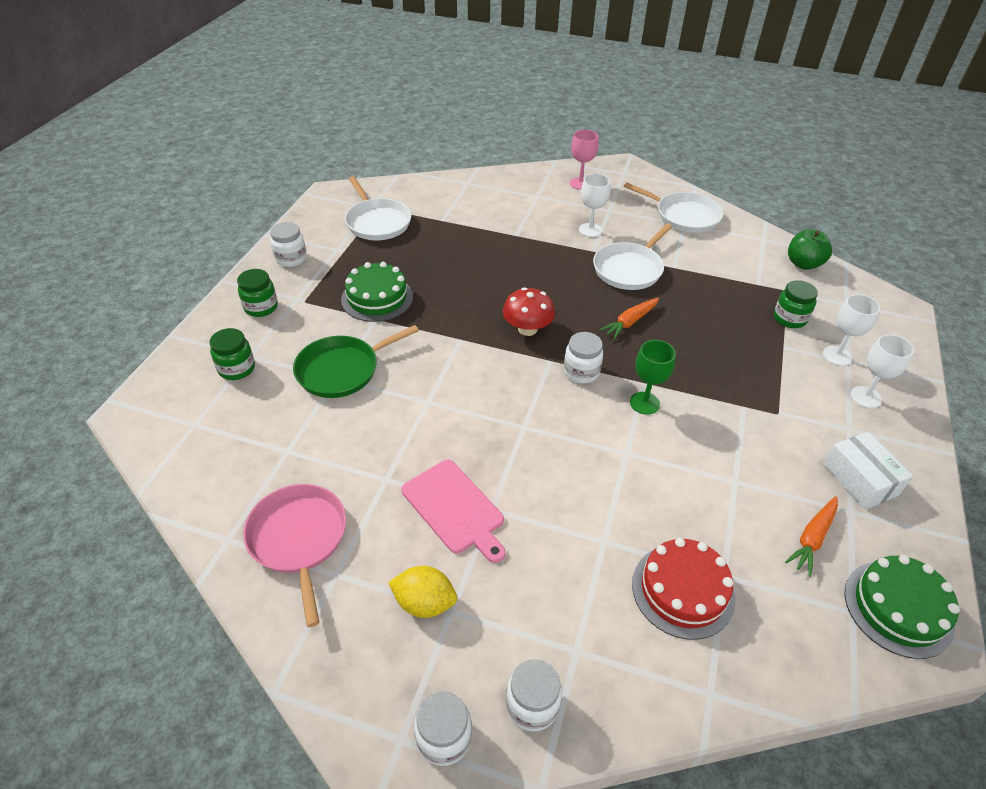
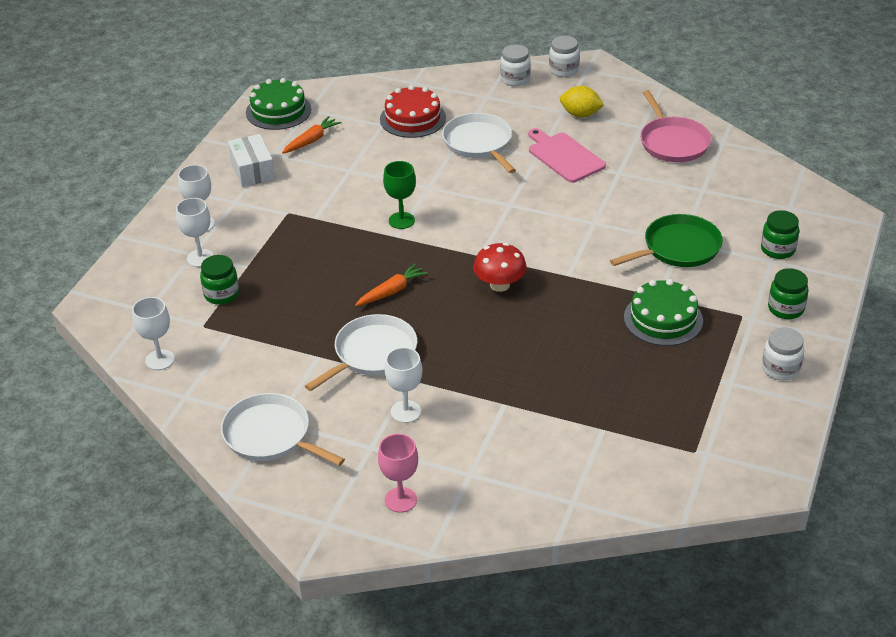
camera: 175 degrees left, 5 degrees down
(377, 222) = (690, 426): white pan -> white pan (479, 143)
(581, 372) = (452, 245): white jar -> none
(803, 264) = (160, 360): green apple -> white goblet

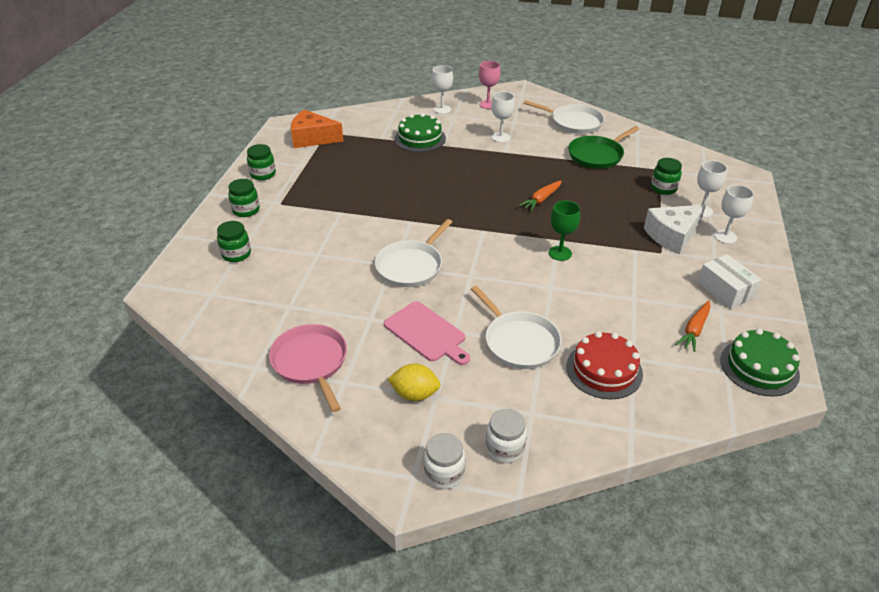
camera: 170 degrees right, 0 degrees up
(160, 360) = (670, 150): white goblet -> white goblet (442, 109)
(260, 230) = (672, 236): none -> white cheese
(372, 354) = (535, 163): white pan -> white pan (411, 266)
(499, 285) = (462, 210): red mushroom -> none
(663, 319) = (339, 197): green cake -> green cake (420, 138)
(678, 248) = (321, 248): green pan -> green pan (597, 155)
(718, 439) = (312, 138): none -> orange cheese
(780, 369) = (263, 174): white jar -> green jar

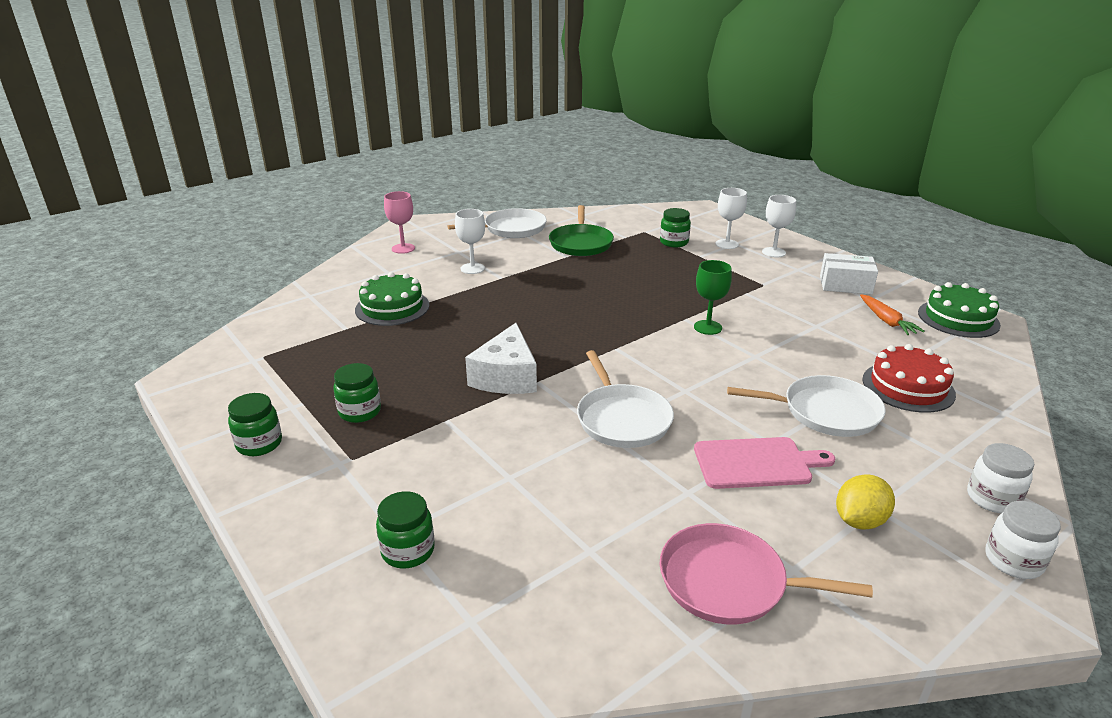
camera: 50 degrees left, 10 degrees down
(246, 210) = (318, 496): green jar -> green jar (360, 412)
(312, 138) = (254, 371): orange cheese -> none
(442, 109) = (363, 272): white goblet -> none
(541, 199) = (609, 297): orange carrot -> none
(672, 236) = (746, 270): white cheese -> white cheese (506, 376)

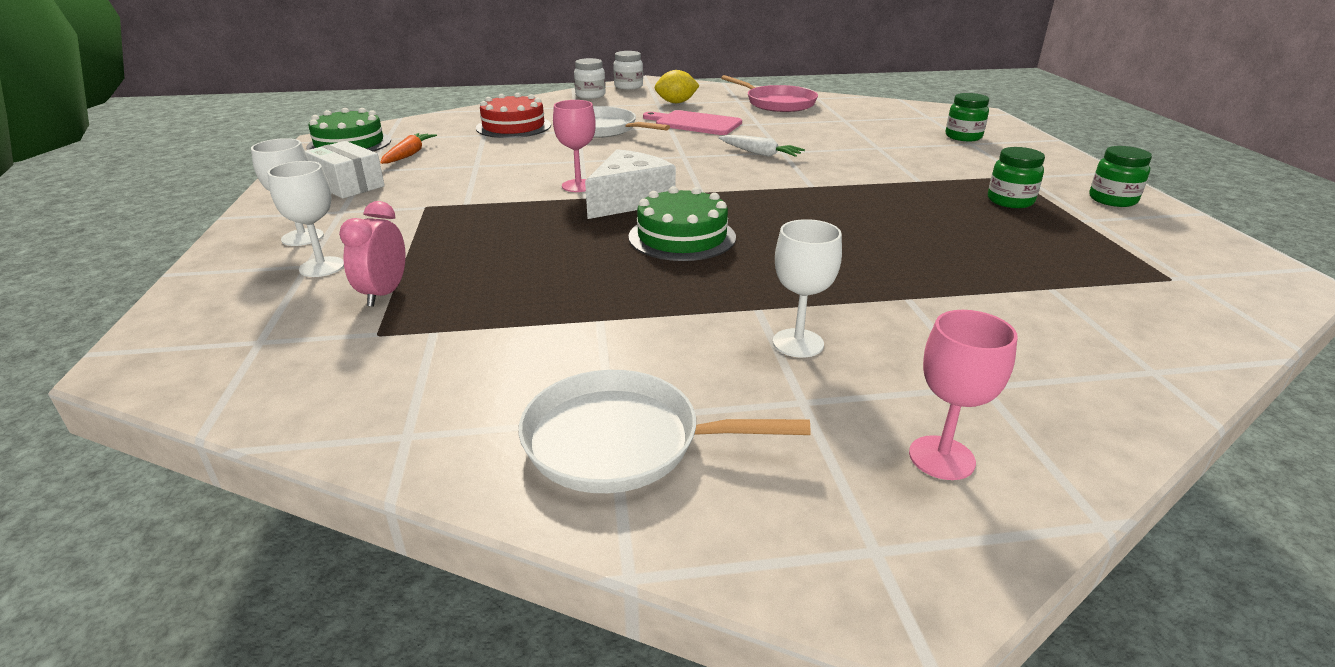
camera: 150 degrees left, 0 degrees up
(392, 307) = (973, 303): green cake -> green cake (682, 237)
(506, 376) = (841, 195): white cheese -> white cheese (629, 200)
(581, 243) = (533, 342): green pan -> none
(621, 418) = (760, 153): white pan -> white carrot
(674, 242) = (384, 294): green jar -> pink clock
(707, 327) = (578, 186): green goblet -> pink goblet

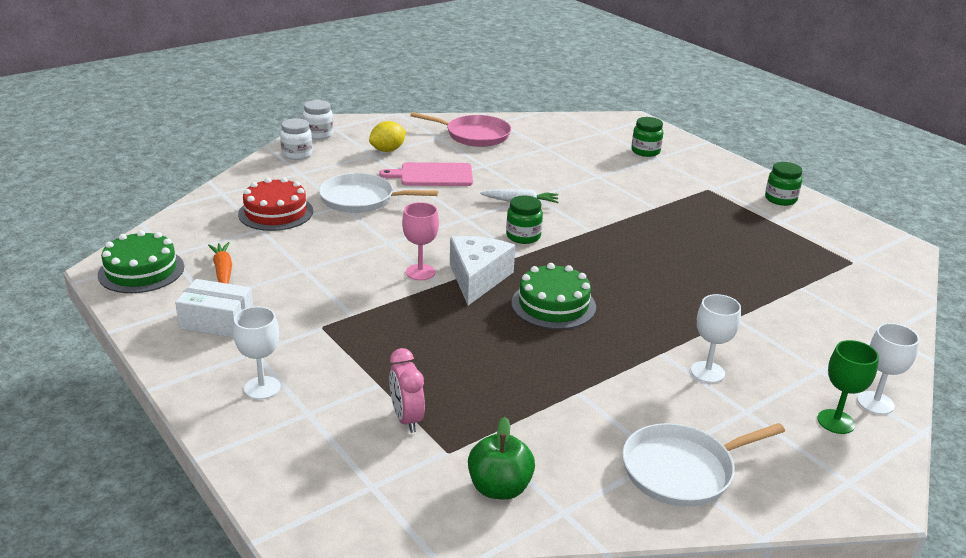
camera: 30 degrees left, 0 degrees up
(322, 267) = (323, 411): white goblet -> white goblet (875, 403)
(375, 385) = (499, 488): none -> green apple
(941, 458) = (836, 421): pink goblet -> green goblet
(1010, 201) = (725, 215): green jar -> green jar (523, 236)

